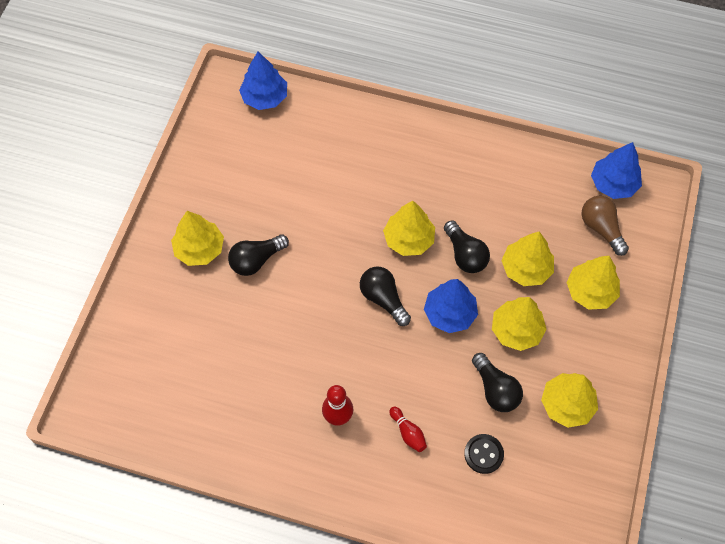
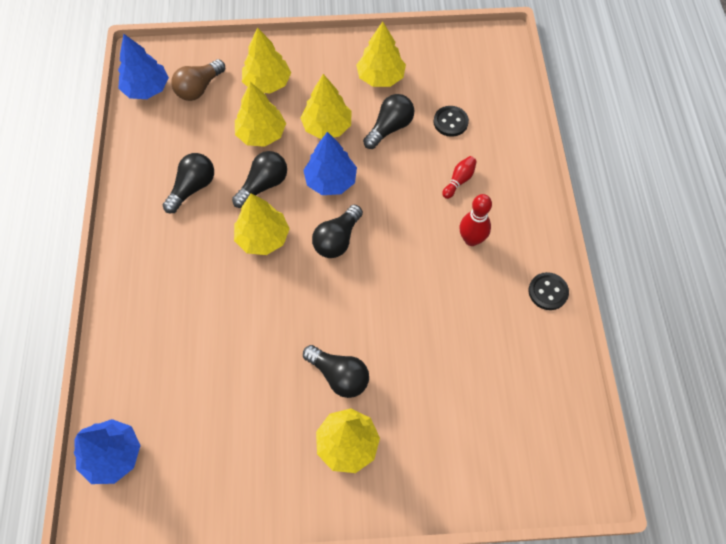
camera: 110 degrees left, 0 degrees up
(256, 463) = (548, 292): none -> black button
(482, 197) = (193, 188): none -> black light bulb

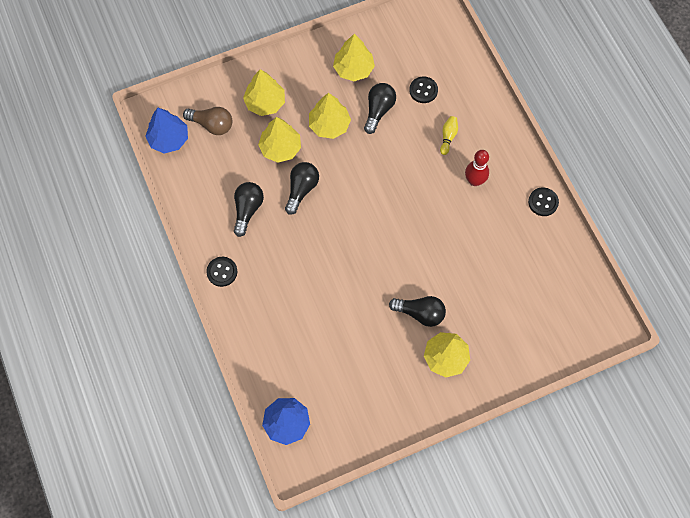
camera: 20 degrees left, 5 degrees up
(130, 246) = (222, 272): none -> black button
(199, 88) = (212, 125): brown light bulb -> brown light bulb turned 90 degrees counterclockwise
(263, 237) = (320, 231): yellow tree -> none
(330, 181) = (351, 169): blue tree -> none
(337, 239) = (376, 214): black light bulb -> none
(459, 180) = (448, 137): red bowling pin -> yellow bowling pin

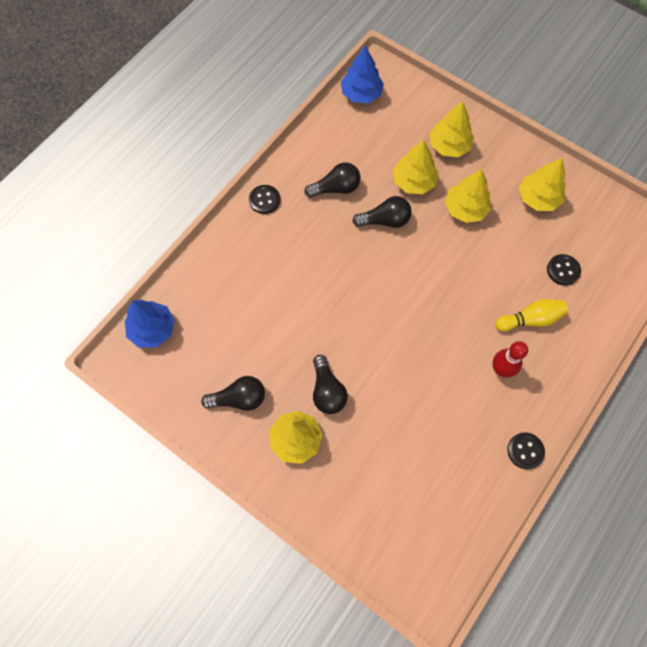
camera: 60 degrees right, 0 degrees up
(212, 125) = (397, 117): brown light bulb -> none
(378, 110) = (511, 242): black light bulb -> black light bulb (239, 398)
(448, 137) = (530, 319): yellow bowling pin -> yellow bowling pin, size x1.51

